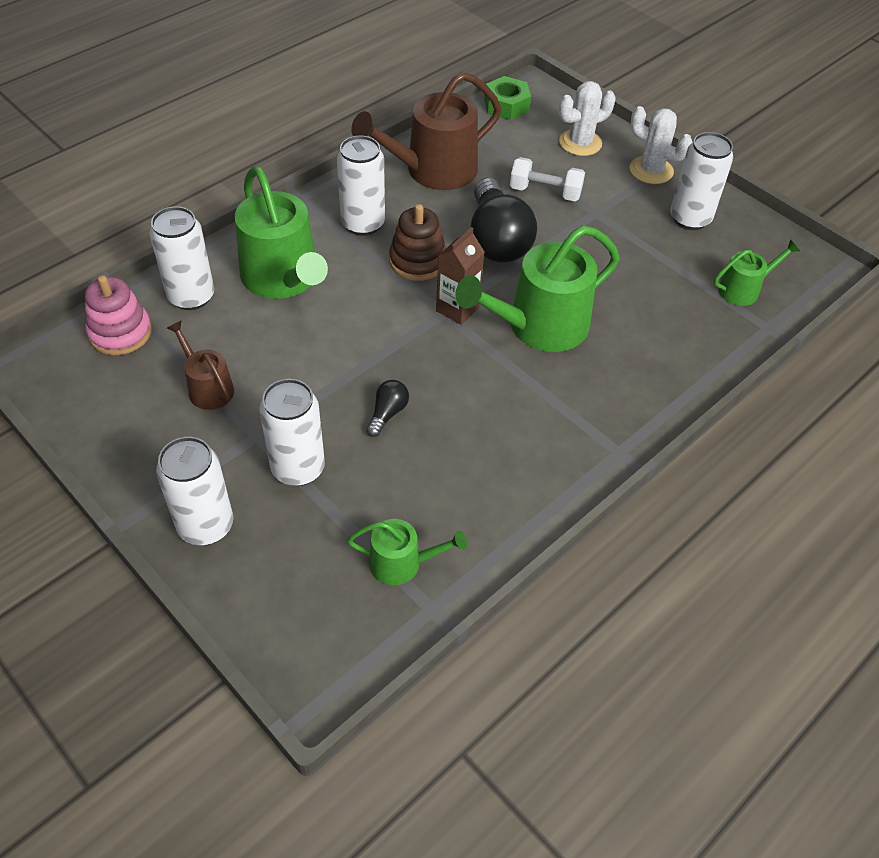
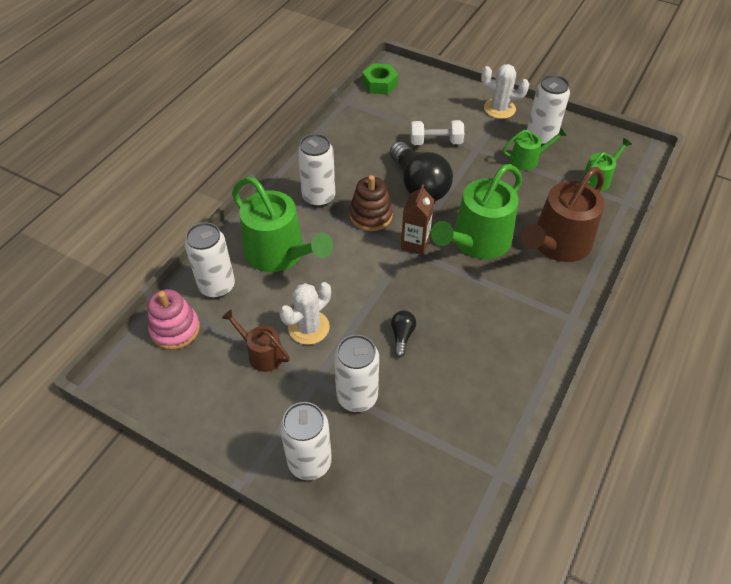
camera: 15 degrees left, 0 degrees up
(402, 563) = (464, 446): green watering can -> green watering can (527, 160)
(433, 170) = (351, 144): brown watering can -> brown watering can (557, 244)
(580, 143) = (443, 100): white cactus -> white cactus (308, 327)

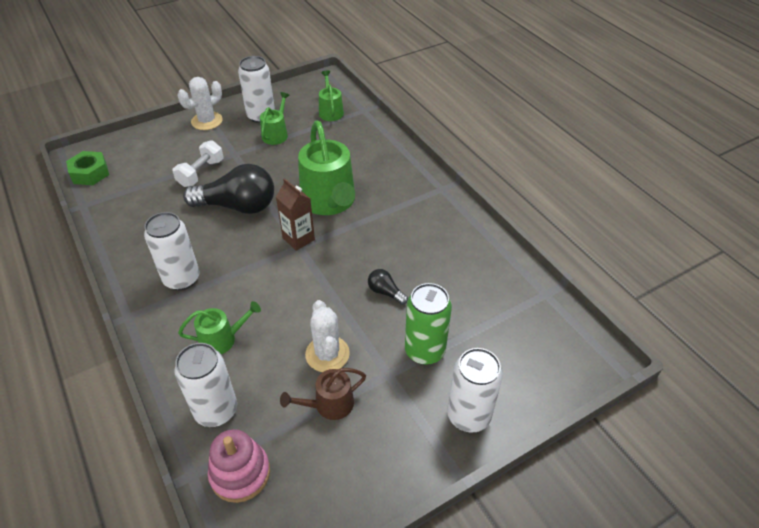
camera: 60 degrees left, 5 degrees down
(280, 254) = (222, 339): green watering can -> green watering can, size x0.52
(357, 396) = (424, 351): white can -> green can
(371, 215) = (240, 252): brown stacking toy -> none
(557, 244) = (370, 161): brown watering can -> none

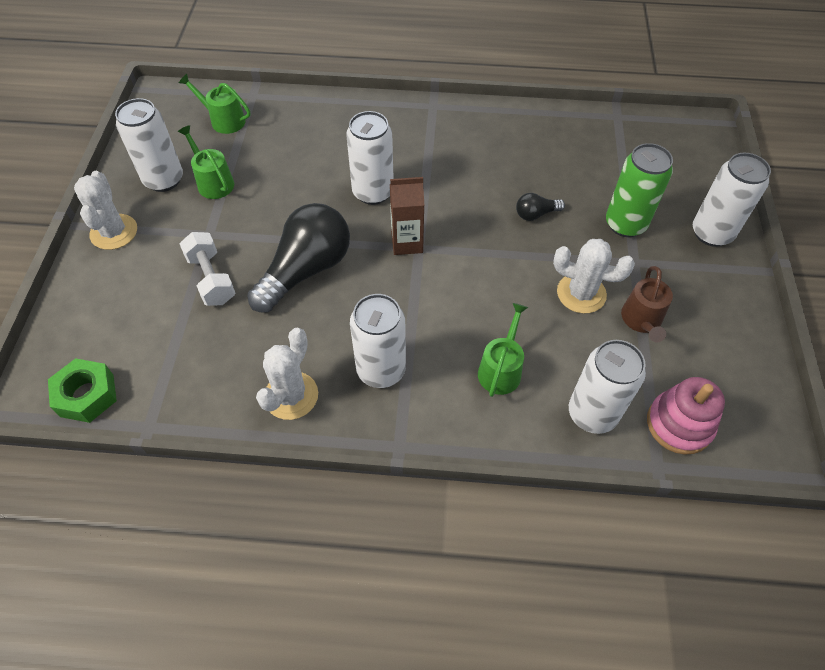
camera: 55 degrees left, 10 degrees up
(137, 249) = (291, 395): none -> white cactus
(329, 201) = (373, 192): green watering can -> white can

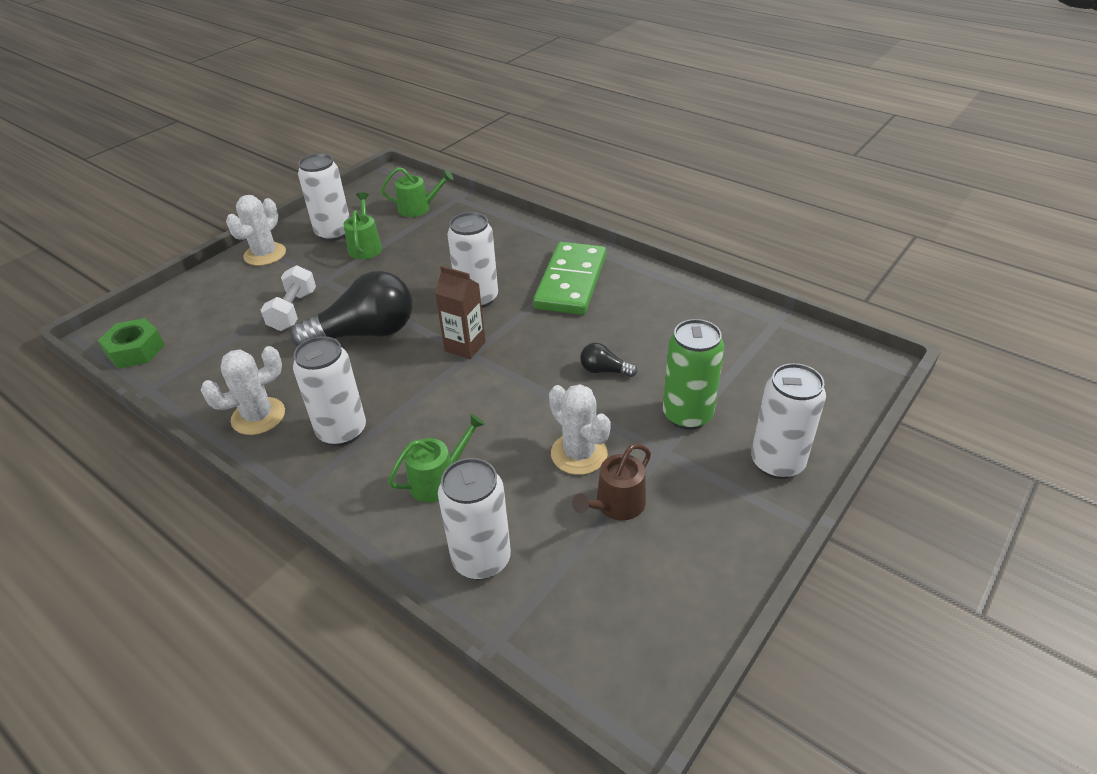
camera: 35 degrees right, 15 degrees down
(224, 120) = (418, 208): green watering can -> green watering can turned 120 degrees clockwise
(436, 144) = (570, 282): none -> green domino
(679, 424) = (557, 616): pink stacking toy -> none

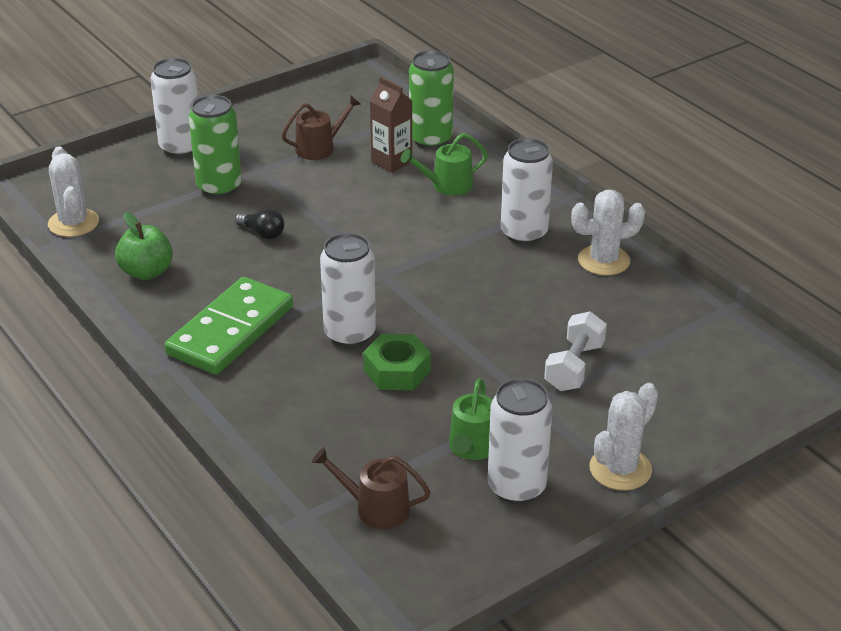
camera: 165 degrees left, 5 degrees down
(135, 350) = (758, 356): green nut -> green nut (397, 371)
(365, 333) = (490, 320): black light bulb -> none
(418, 208) = (376, 508): green watering can -> brown watering can
(465, 346) = (386, 283): brown carton -> brown carton (391, 162)
(481, 559) = (430, 140): white can -> green can
(579, 454) = (327, 180): white cactus -> white cactus (73, 223)
(675, 311) = (146, 272): none -> green apple

